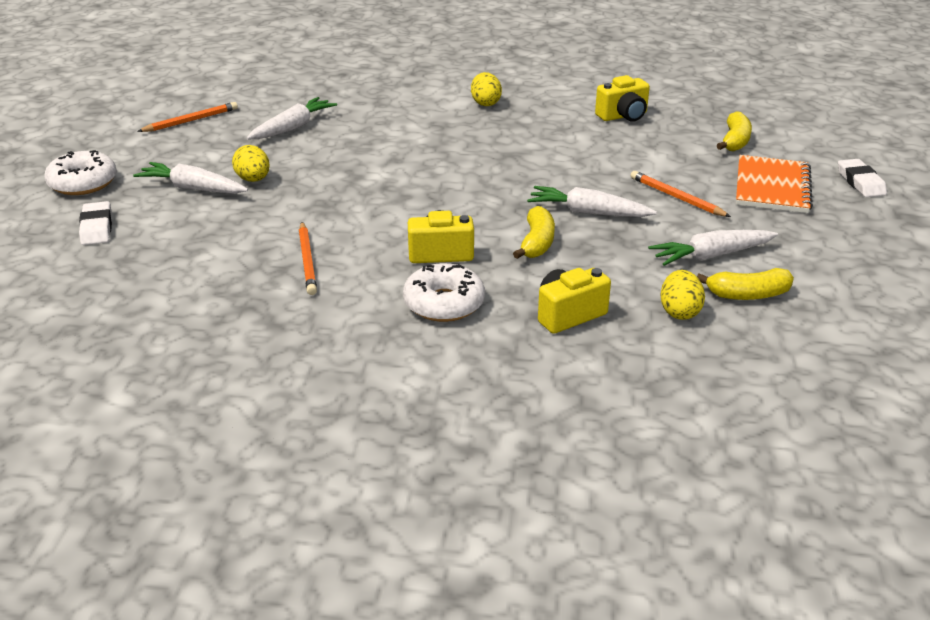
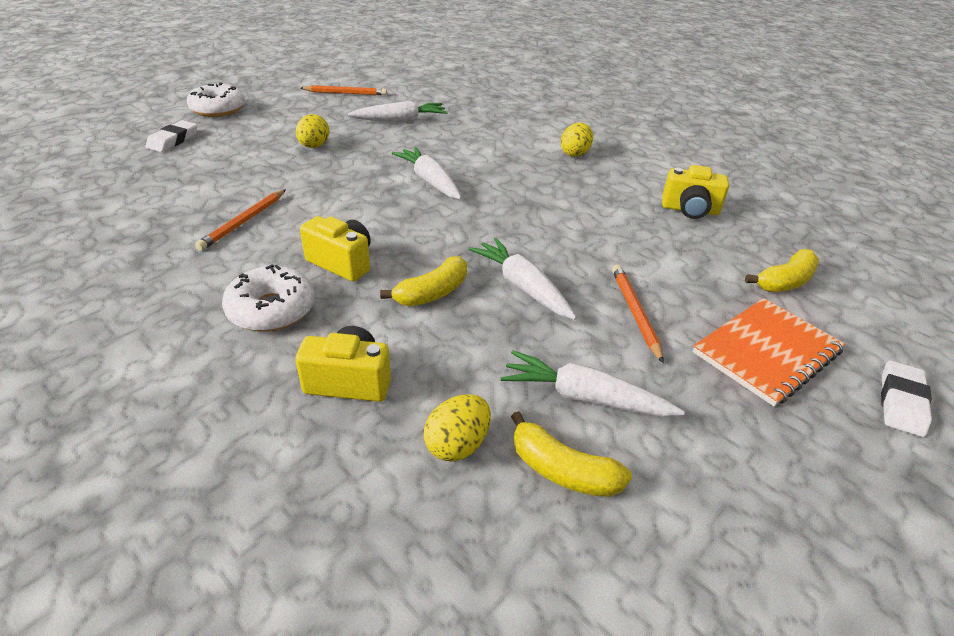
camera: 35 degrees right, 5 degrees up
(193, 188) = (269, 137): white carrot -> white carrot (430, 181)

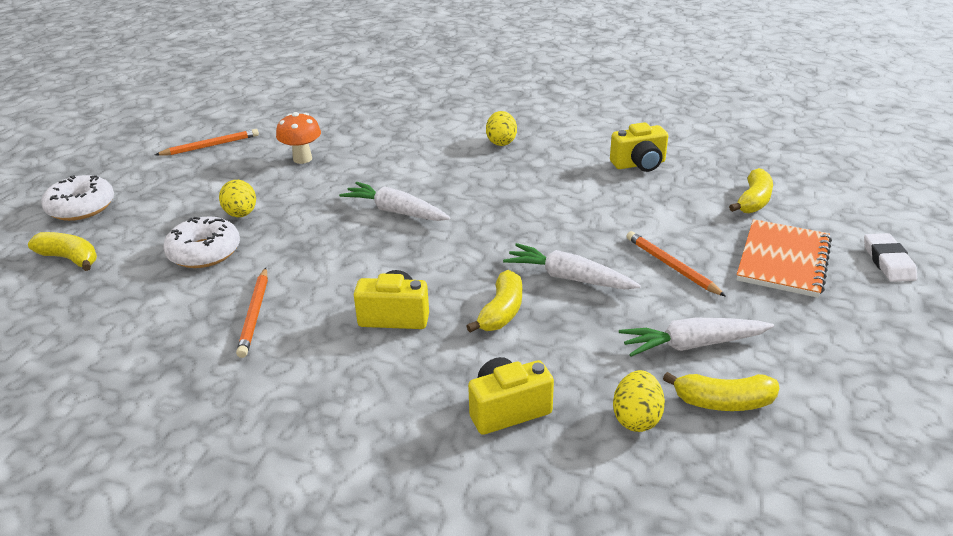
camera: 25 degrees left, 5 degrees down
(173, 140) = (70, 258): white eraser -> yellow banana
(271, 309) = (375, 381): white donut -> white donut (204, 252)
(400, 120) = (302, 159): white carrot -> orange mushroom

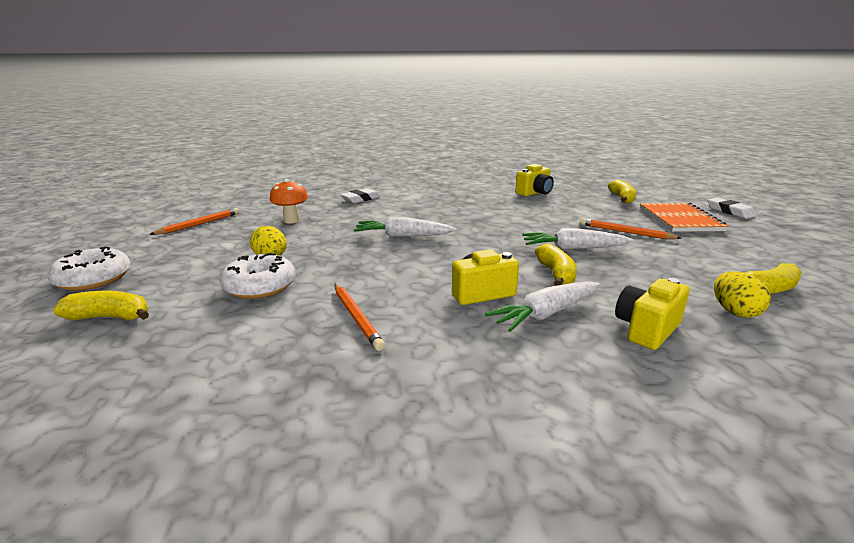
camera: 25 degrees left, 10 degrees down
(407, 134) = (361, 199): none -> white eraser
(501, 142) = (433, 194): yellow egg -> none
(692, 345) = (700, 265): white carrot -> white carrot (546, 314)

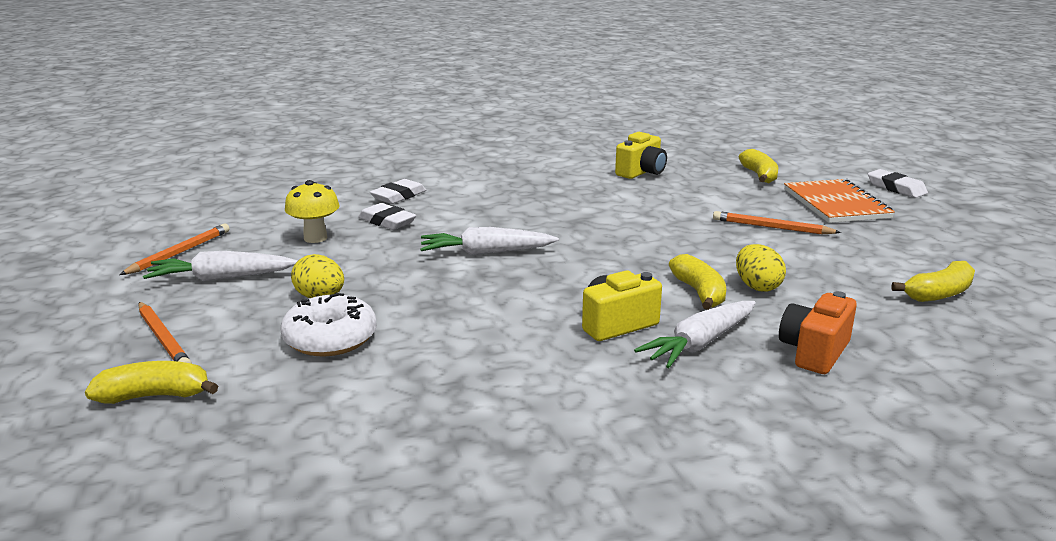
camera: 10 degrees left, 0 degrees up
(94, 279) = (87, 347): white donut -> none
(292, 220) = (315, 238): orange mushroom -> yellow mushroom
(345, 213) = (387, 221): none -> white eraser
(356, 317) = (477, 368): orange pencil -> orange pencil (163, 339)
(573, 248) = (712, 255): white carrot -> white carrot (221, 278)
(646, 329) = (814, 352): yellow camera -> orange camera
(734, 311) = (905, 323): yellow egg -> yellow egg (757, 286)

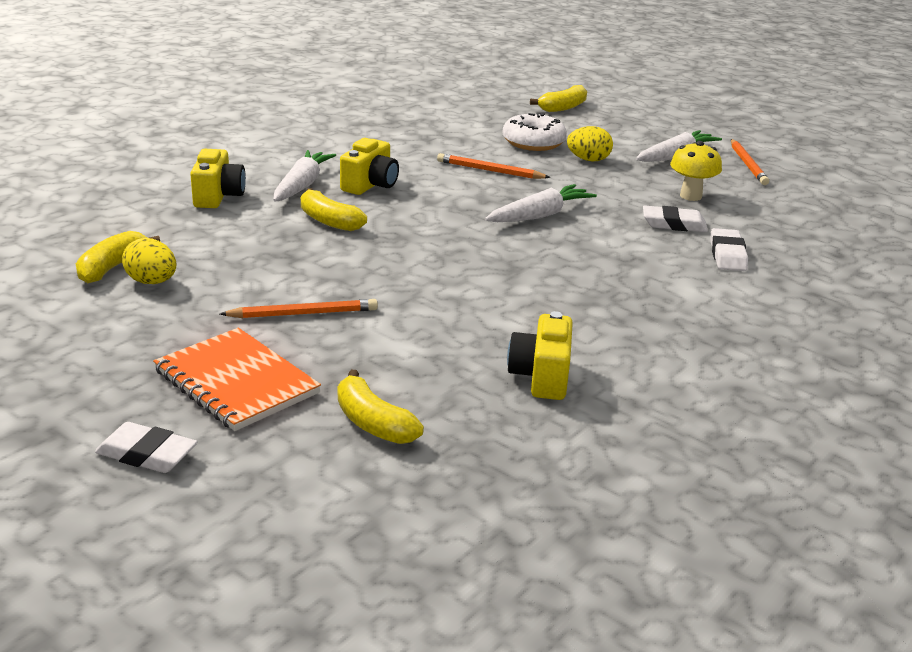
camera: 145 degrees right, 5 degrees up
(163, 339) = (620, 125): orange pencil -> orange pencil (490, 170)
(757, 286) = (283, 237): yellow egg -> yellow egg (152, 282)
(814, 352) = (218, 196): orange camera -> yellow camera

